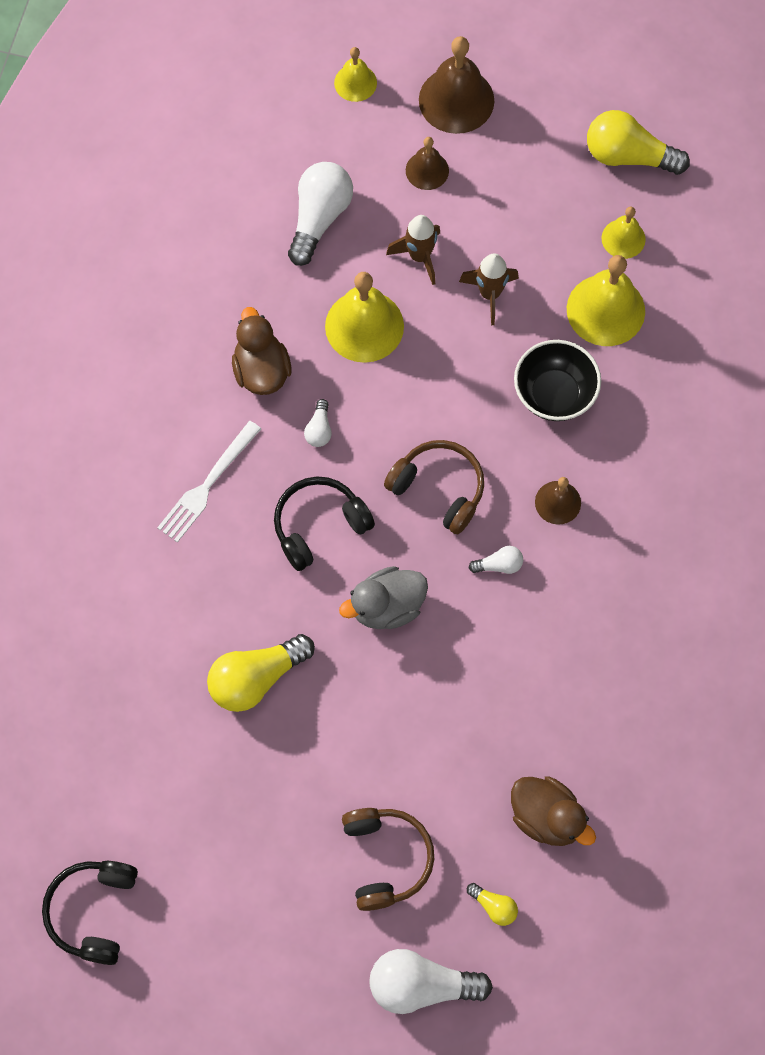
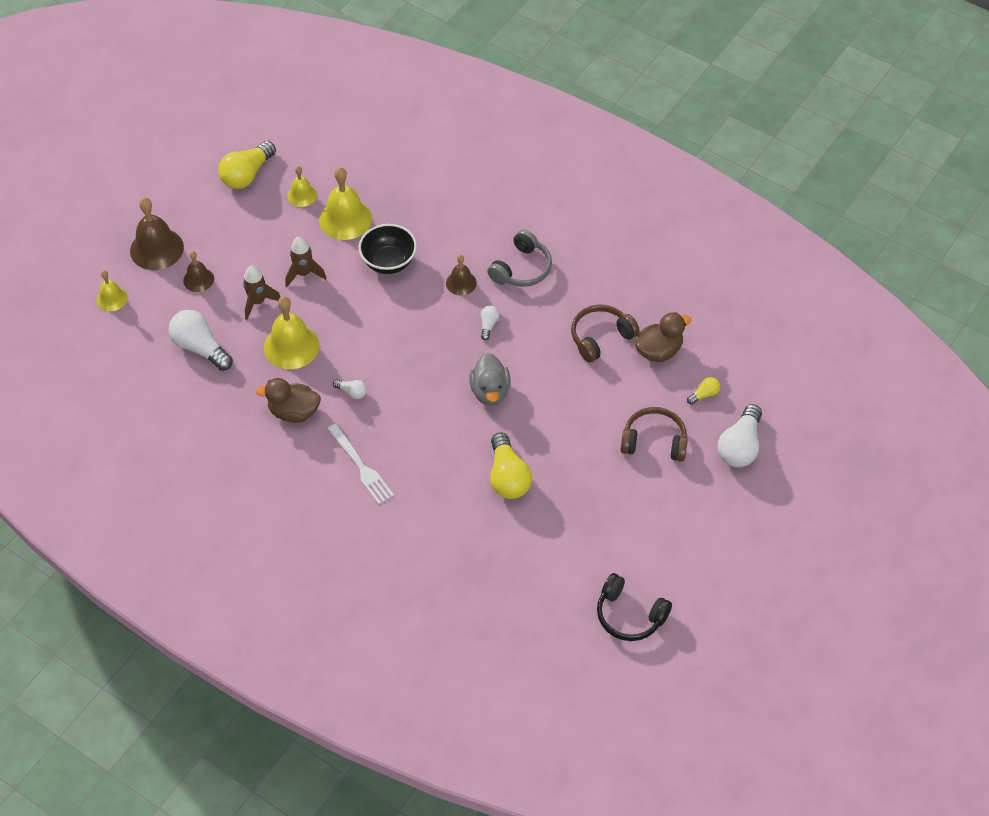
camera: 70 degrees left, 15 degrees down
(319, 525) = (418, 412): black headphones -> none
(439, 489) = (423, 340): brown headphones -> brown headphones (600, 337)
(617, 576) = (522, 269): none -> grey headphones

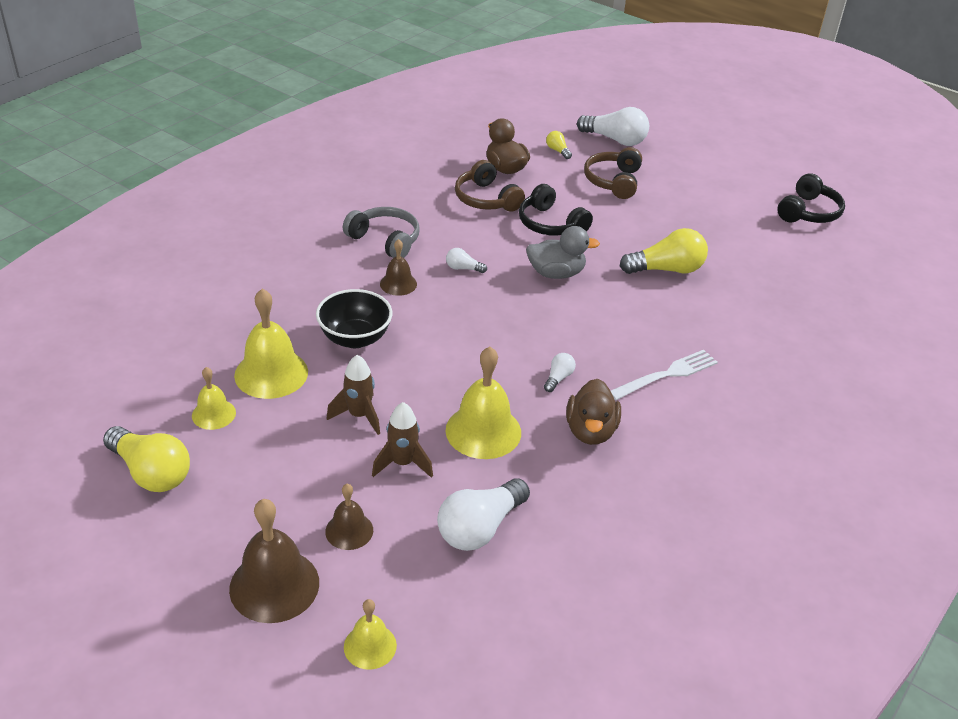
camera: 90 degrees left, 15 degrees down
(567, 388) = (550, 224): none -> black headphones

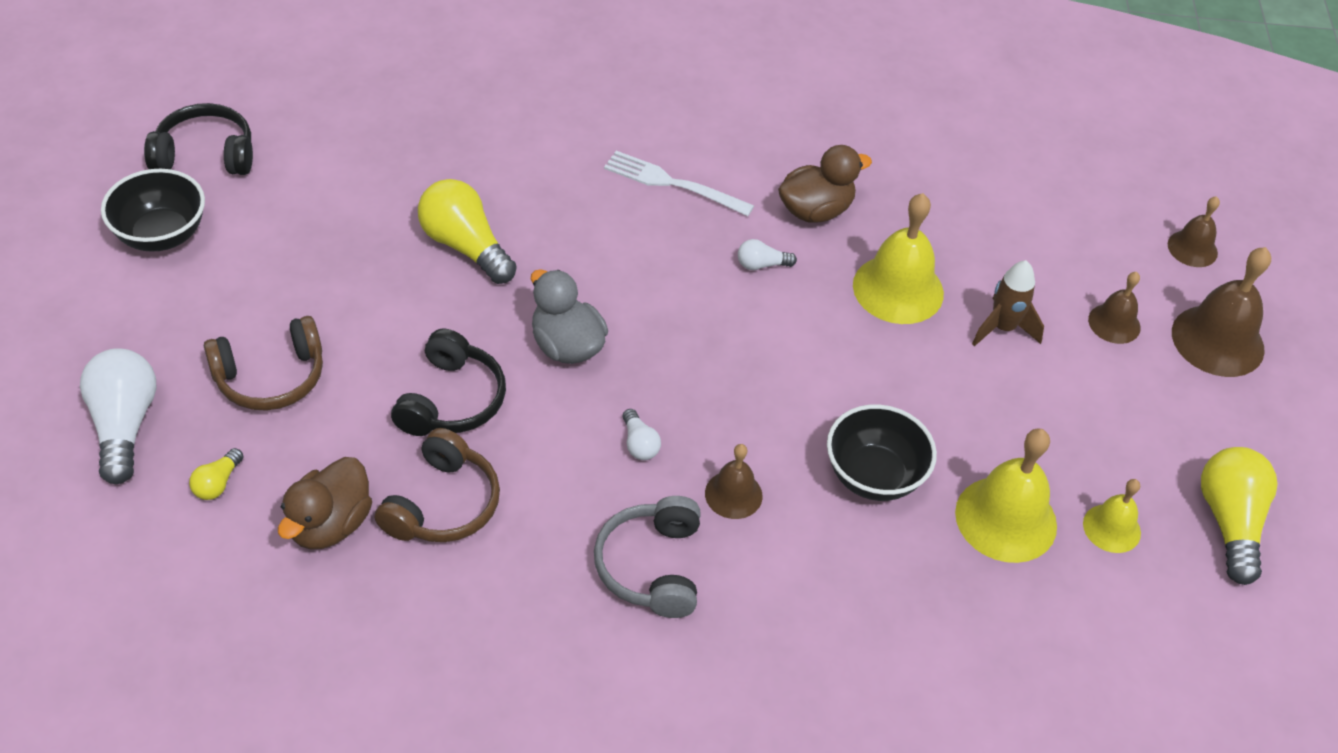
camera: 125 degrees left, 10 degrees up
(359, 416) = (981, 399): brown rocket -> none
(370, 646) = (1192, 248): yellow bell -> brown bell
(480, 528) = (1013, 237): white light bulb -> none
(745, 182) = (161, 235): none -> black bowl

